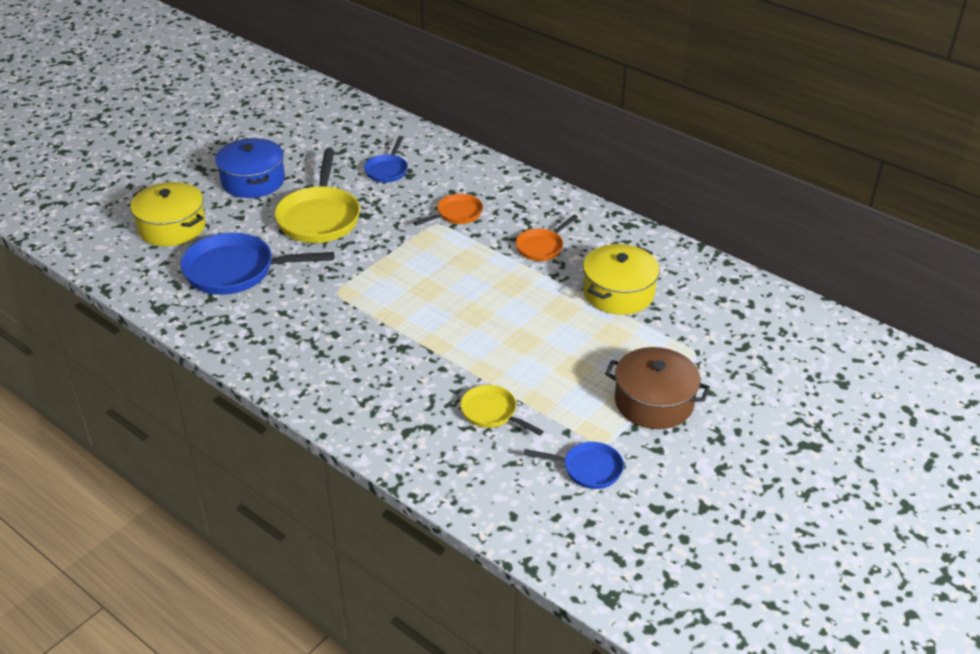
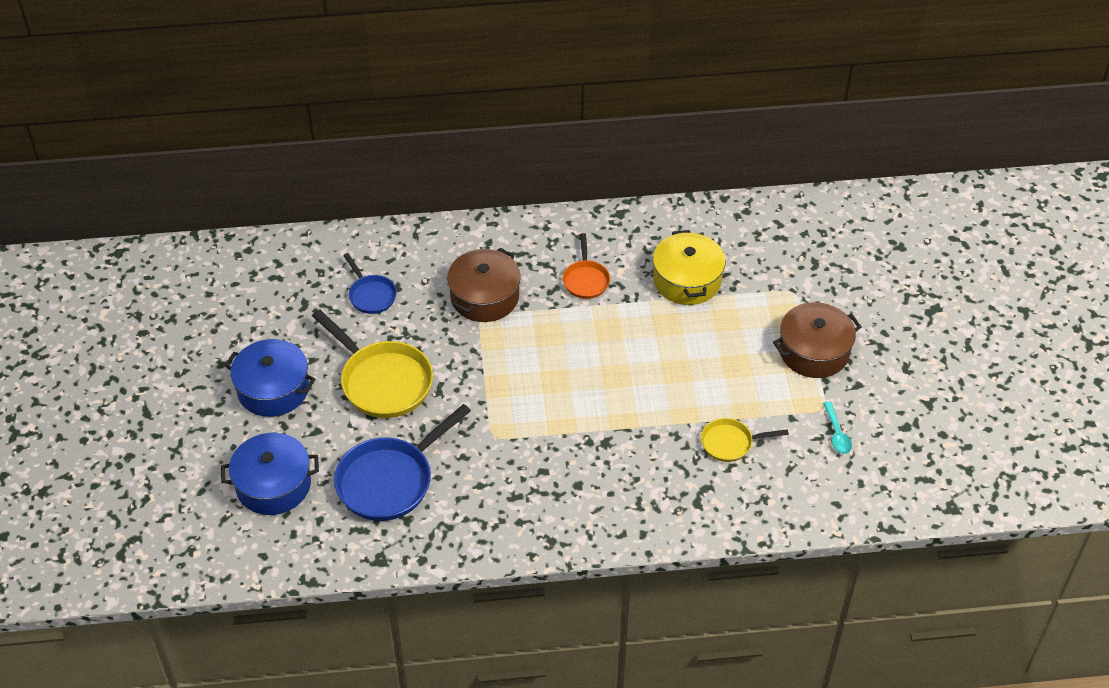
camera: 45 degrees left, 10 degrees up
(172, 227) = (273, 484): yellow pot -> blue pot
(456, 214) = (484, 297): orange pan -> brown pot
(588, 469) = (837, 433): blue pan -> turquoise spoon

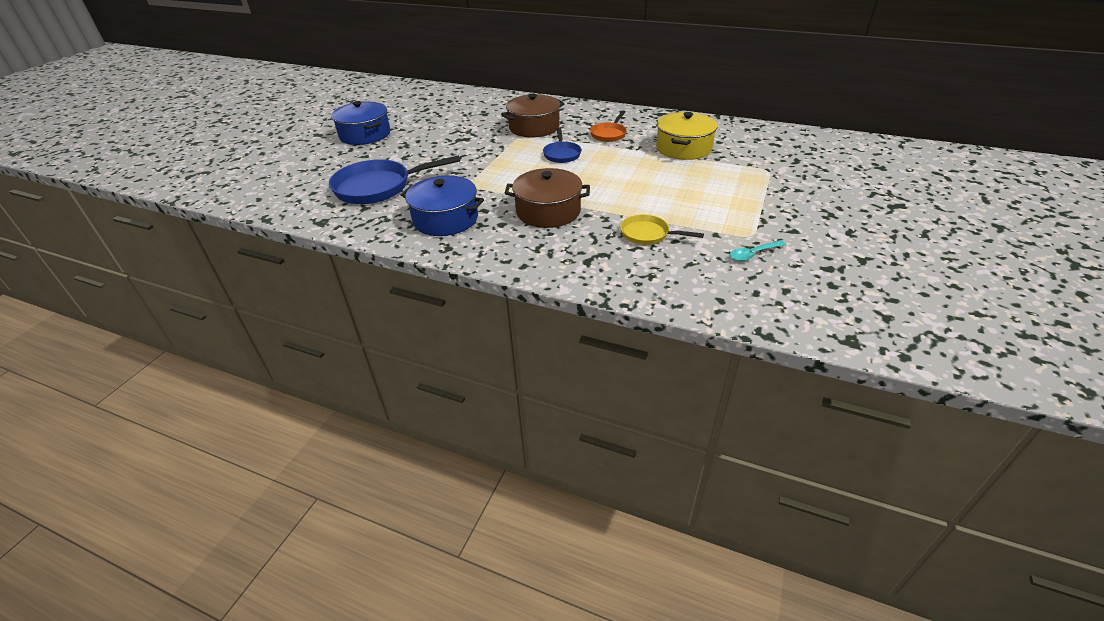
camera: 30 degrees right, 10 degrees down
(273, 484) = (309, 171): blue pot -> blue pot (445, 219)
(371, 295) = (466, 114): blue pan -> blue pan (562, 154)
(382, 381) = (430, 146): yellow pan -> none
(814, 351) = (764, 203): brown pot -> brown pot (548, 211)
(837, 433) = (753, 254): turquoise spoon -> turquoise spoon turned 45 degrees clockwise

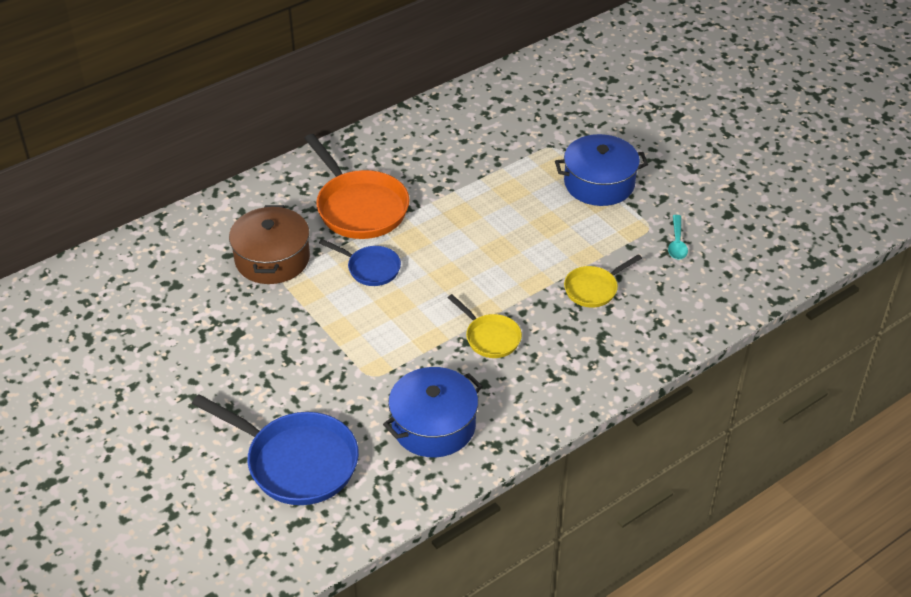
camera: 60 degrees left, 5 degrees up
(365, 135) = (109, 430): blue pot -> blue pot (599, 183)
(378, 187) = (296, 462): blue pan -> blue pan turned 75 degrees counterclockwise
(548, 211) = (490, 337): brown pot -> yellow pan
(609, 134) = (359, 207): orange pan -> orange pan, size x1.83
(683, 148) = (452, 172): yellow pot -> none

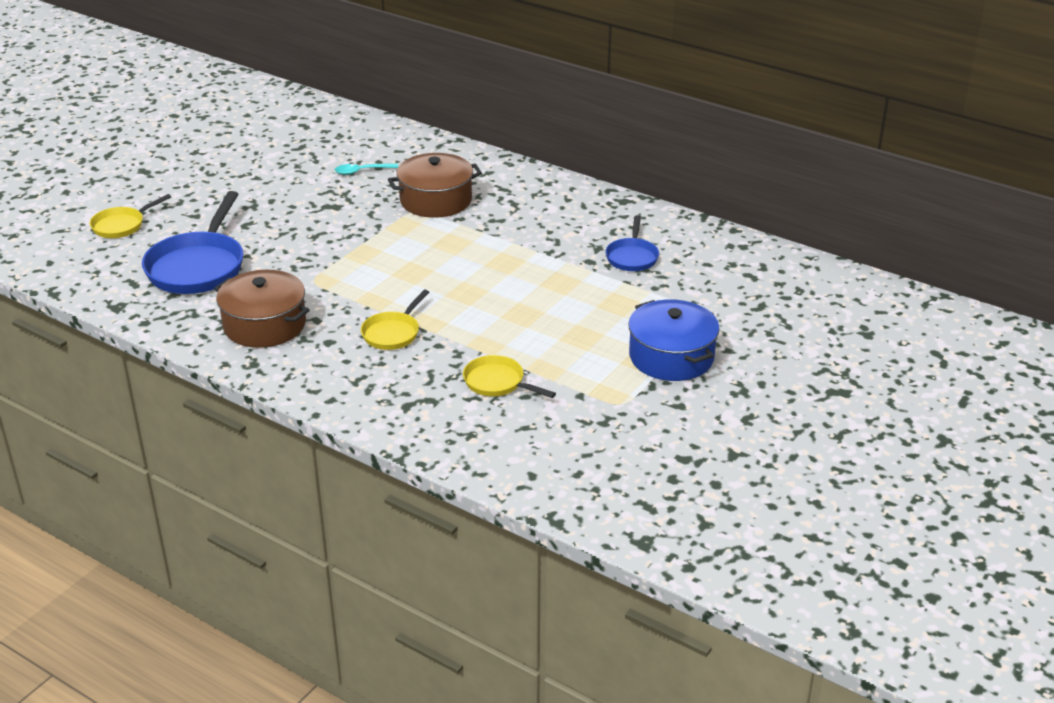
camera: 70 degrees right, 10 degrees down
(166, 519) = (121, 225): none -> yellow pan
(359, 207) = (532, 226): orange pan -> none
(370, 268) = (452, 250): blue pan -> blue pan (632, 257)
(433, 425) = (265, 325): blue pot -> brown pot
(677, 243) = (607, 427): turquoise spoon -> turquoise spoon (362, 171)

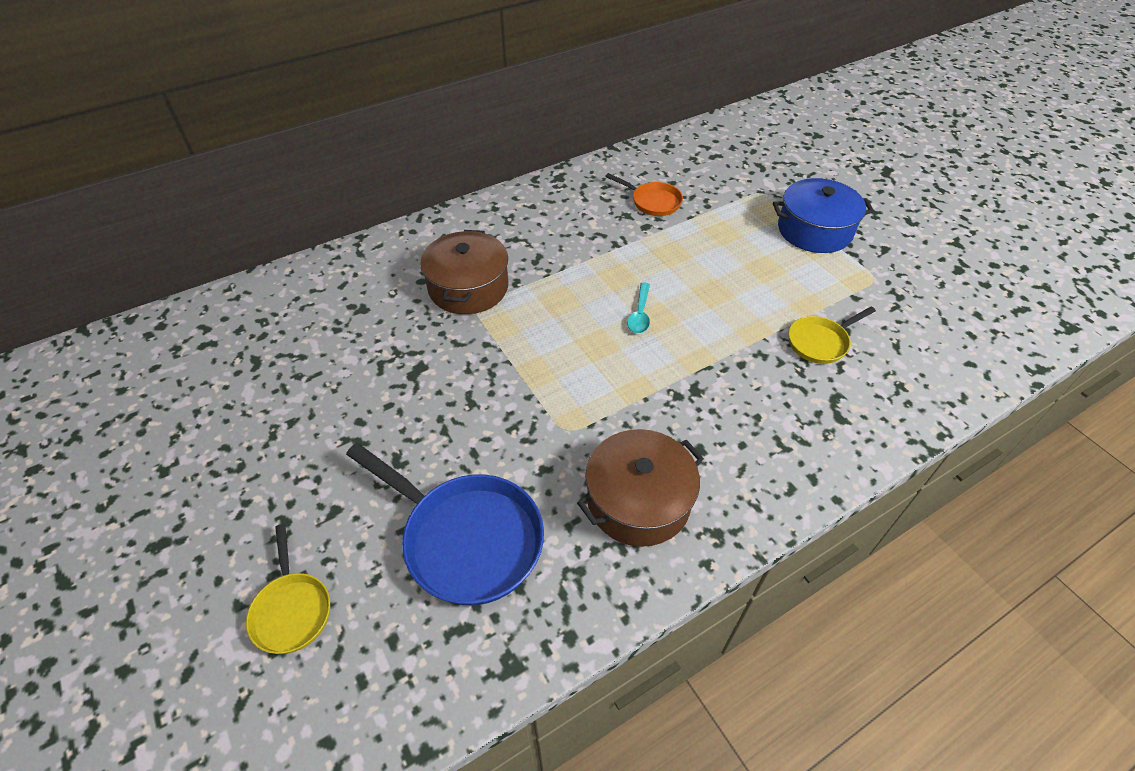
camera: 65 degrees left, 15 degrees up
(362, 171) = (361, 325): turquoise spoon -> turquoise spoon (640, 314)
(393, 333) = (705, 392): yellow pan -> none
(632, 257) = (653, 202): blue pan -> orange pan

